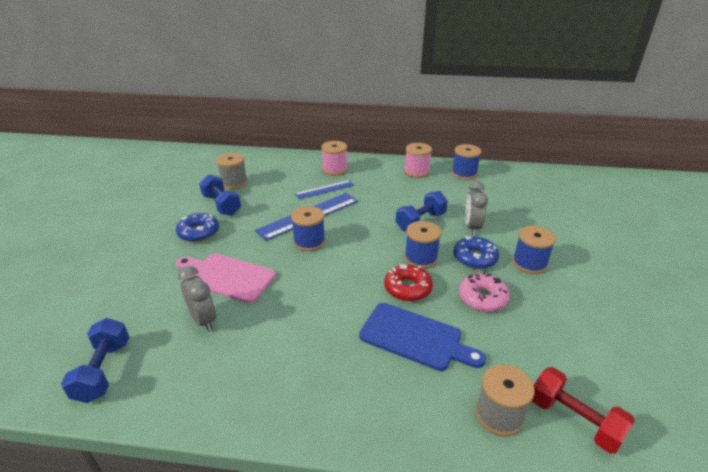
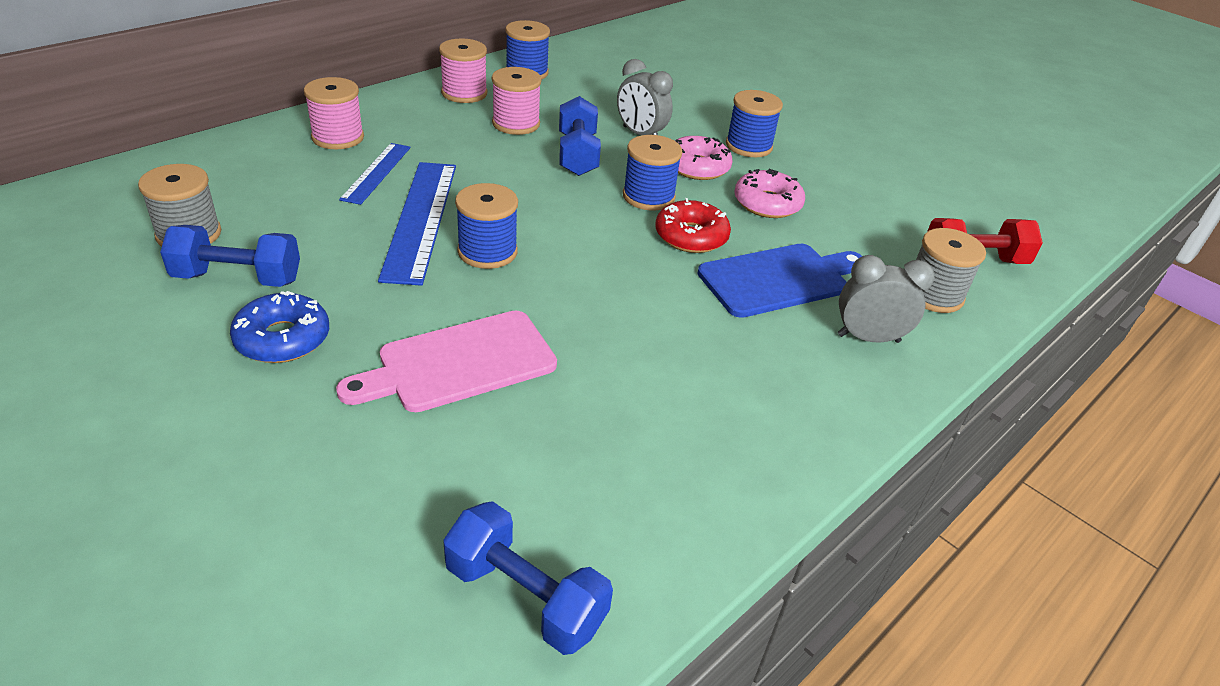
camera: 55 degrees left, 5 degrees up
(203, 320) = (535, 432): grey clock -> grey clock (868, 338)
(416, 195) = (516, 124): none -> pink spool
(475, 258) = (697, 167): blue donut -> pink donut

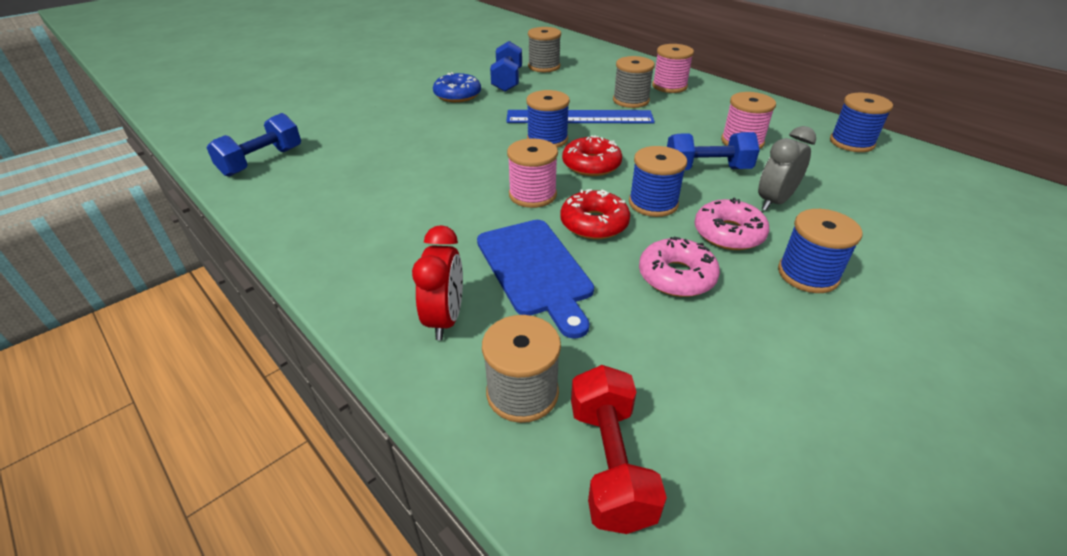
camera: 95 degrees right, 0 degrees up
(376, 172) = (631, 100): blue ruler -> grey spool
(460, 363) = (433, 137): pink cutting board -> none
(464, 93) = (778, 119): pink spool -> pink spool (532, 195)
(562, 224) = (591, 165): none -> red donut
(868, 338) = (445, 319): grey clock -> red clock

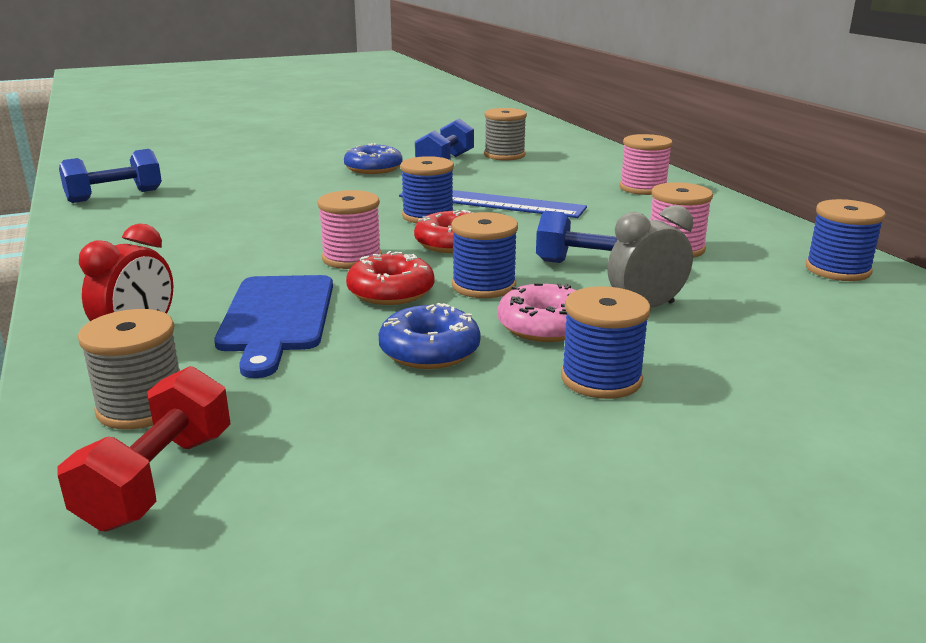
camera: 20 degrees right, 15 degrees down
(631, 100) = (574, 195): grey spool -> none
(676, 276) = (429, 350): pink donut -> blue donut

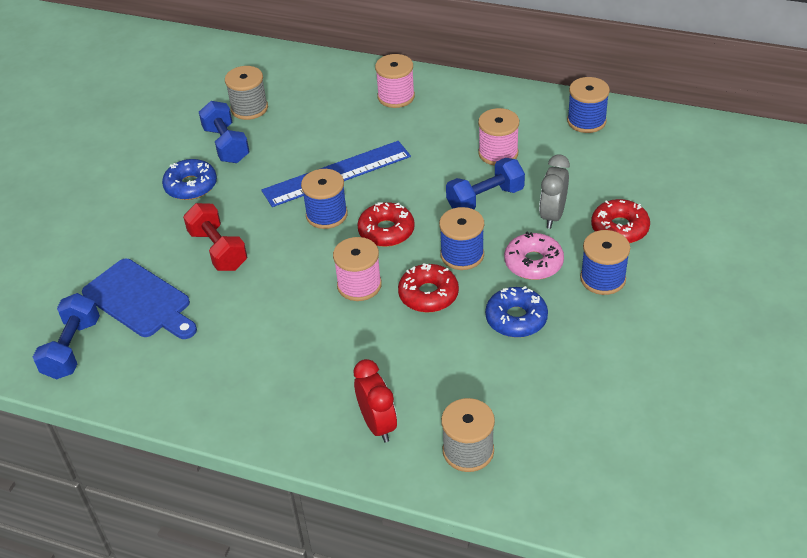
camera: 45 degrees left, 20 degrees up
(158, 479) = (546, 468): red dumbbell -> red dumbbell (218, 250)
(277, 317) = (412, 357): blue cutting board -> blue cutting board (140, 300)
(715, 354) = (619, 228): none -> red donut

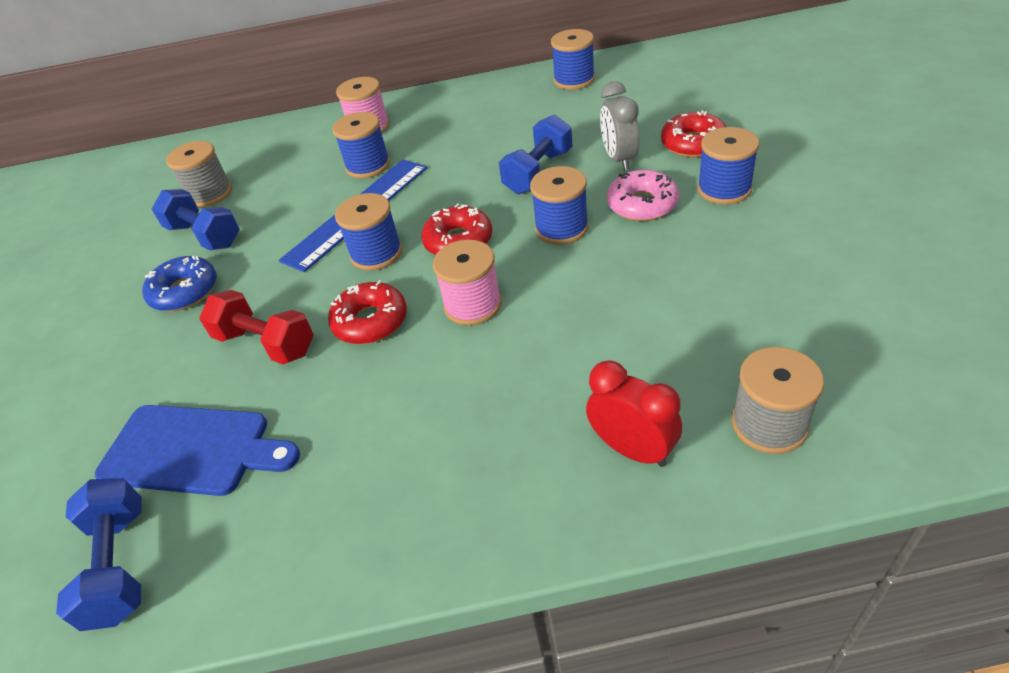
camera: 25 degrees left, 0 degrees up
(371, 134) = (368, 166): none -> blue spool
(428, 294) = (560, 280): red donut -> red donut (370, 321)
(498, 153) = (515, 132): pink spool -> none
(516, 319) = (677, 261): blue donut -> none

